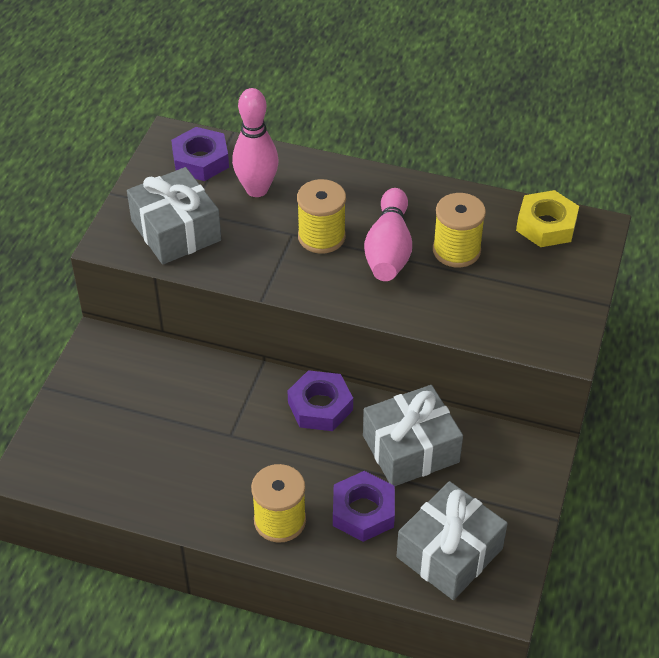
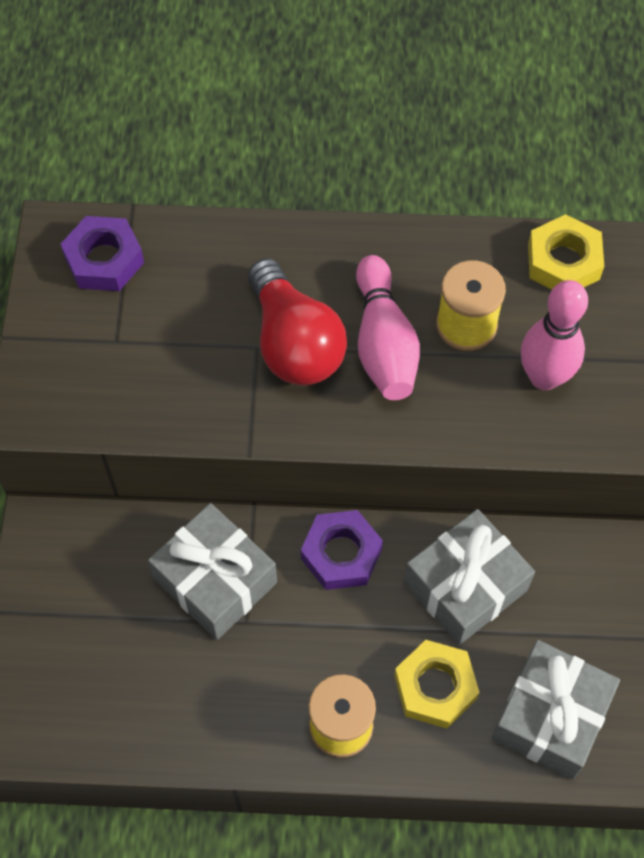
camera: 15 degrees left, 15 degrees up
(176, 231) = (107, 377): grey gift -> grey gift (215, 580)
(257, 189) = (190, 289): pink bowling pin -> pink bowling pin (544, 377)
(321, 237) = (294, 343): yellow spool -> red light bulb
(363, 511) = (435, 687): purple nut -> yellow nut

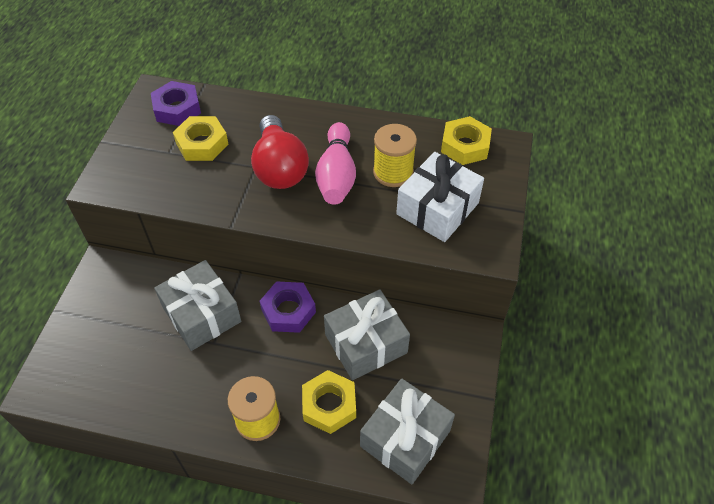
camera: 10 degrees right, 10 degrees down
(163, 318) = (202, 143): none -> yellow nut
(544, 377) = (437, 208): pink bowling pin -> white gift

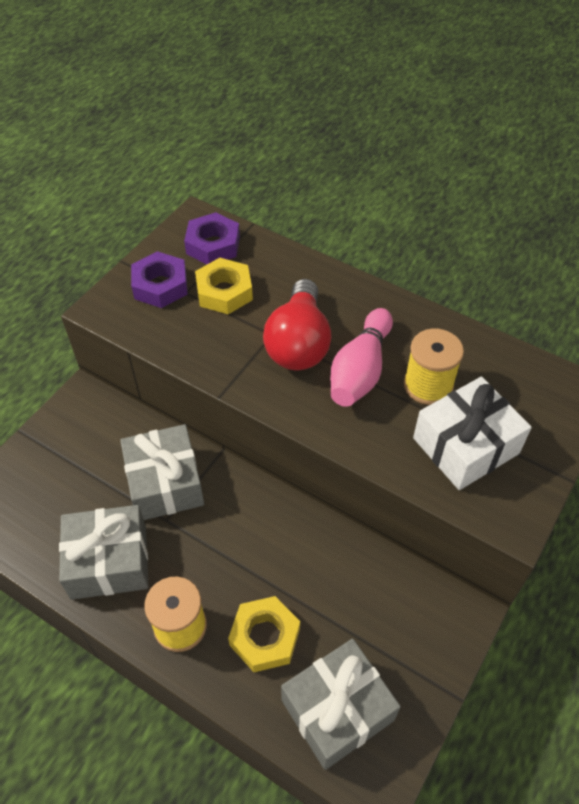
camera: 20 degrees right, 0 degrees up
(288, 311) = (260, 509): purple nut -> purple nut (160, 285)
(366, 343) = (333, 578): grey gift -> grey gift (109, 562)
(465, 146) = (528, 377): yellow nut -> none

